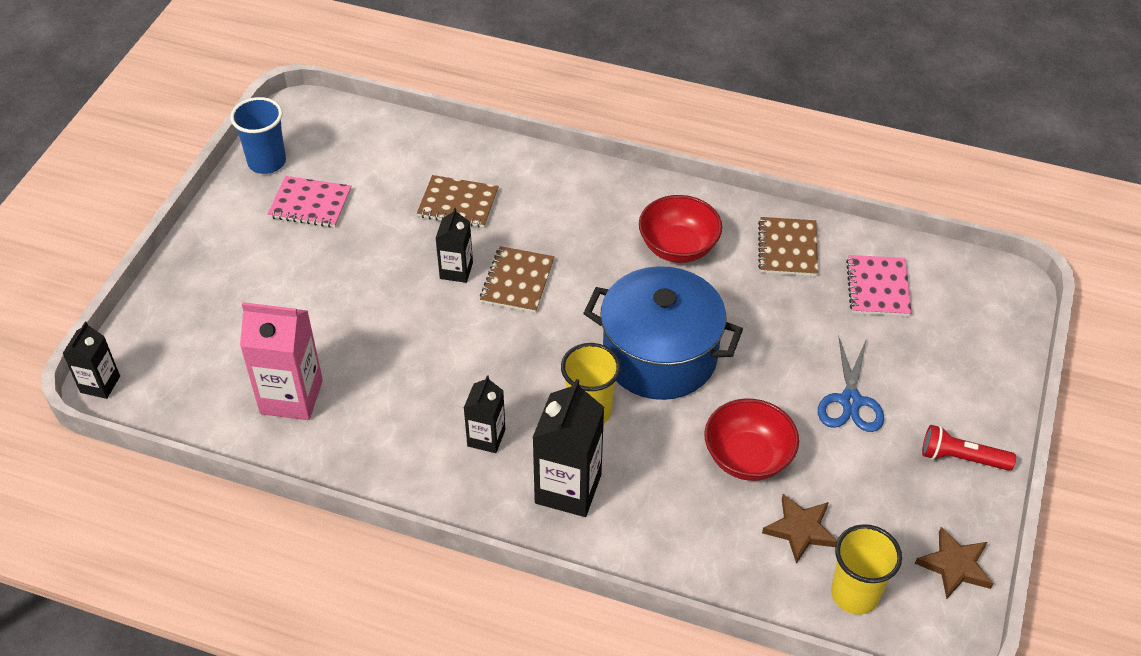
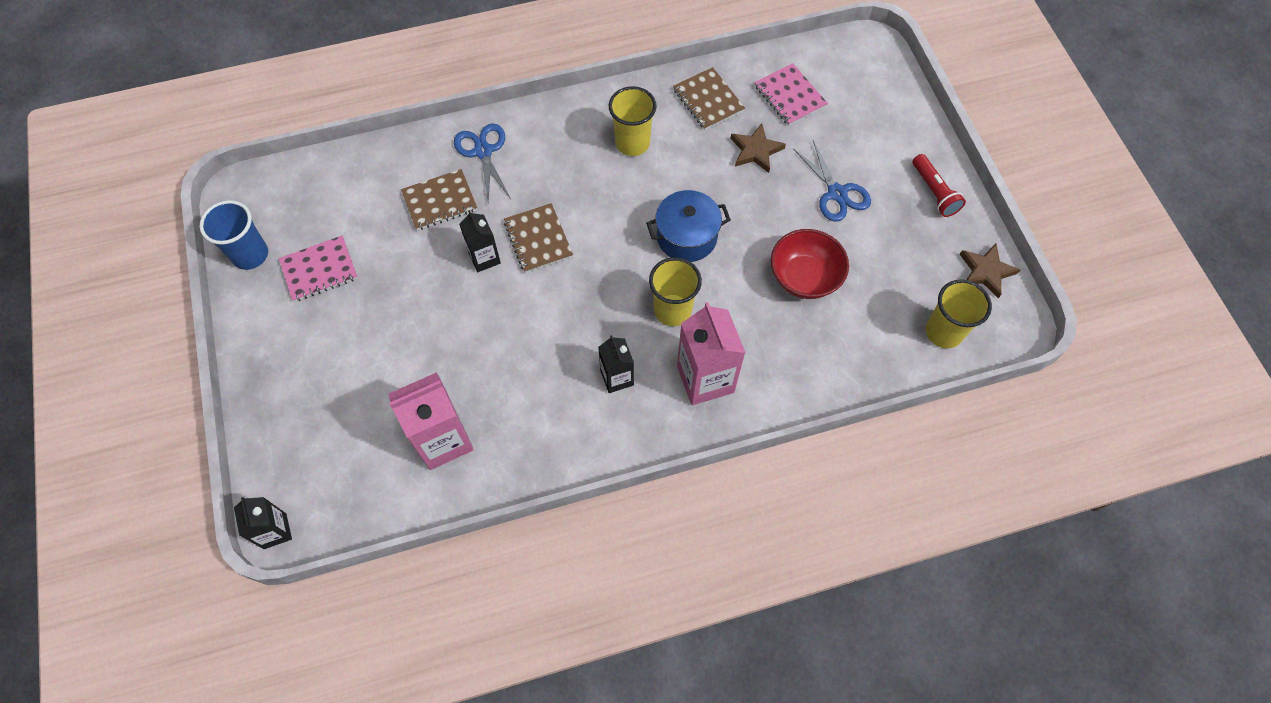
camera: 35 degrees left, 15 degrees up
(532, 183) = (483, 151): none -> blue scissors
(568, 489) = (705, 379): black carton -> pink carton
(659, 356) = (686, 237): blue pot -> blue pot, size x0.62
(678, 247) = (632, 143): red bowl -> yellow cup
(800, 530) = (877, 308): brown star -> brown star (756, 150)
(961, 458) = (934, 192): red flashlight -> red flashlight turned 90 degrees counterclockwise

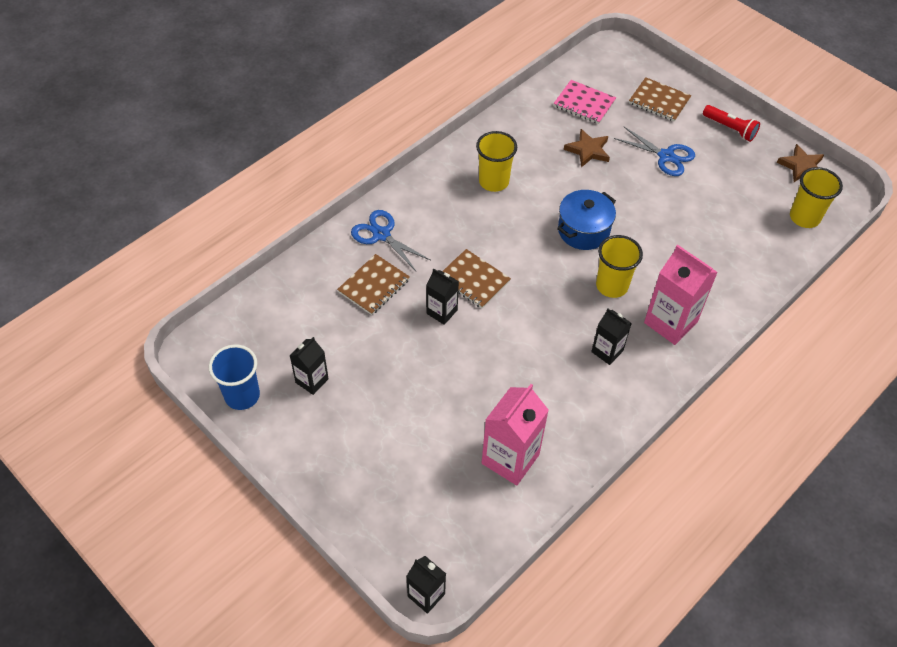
camera: 30 degrees left, 10 degrees down
(319, 270) = (312, 380): pink notebook -> black carton
(708, 100) = (527, 129): brown notebook -> brown notebook (659, 101)
(804, 277) = (686, 222): red bowl -> none

